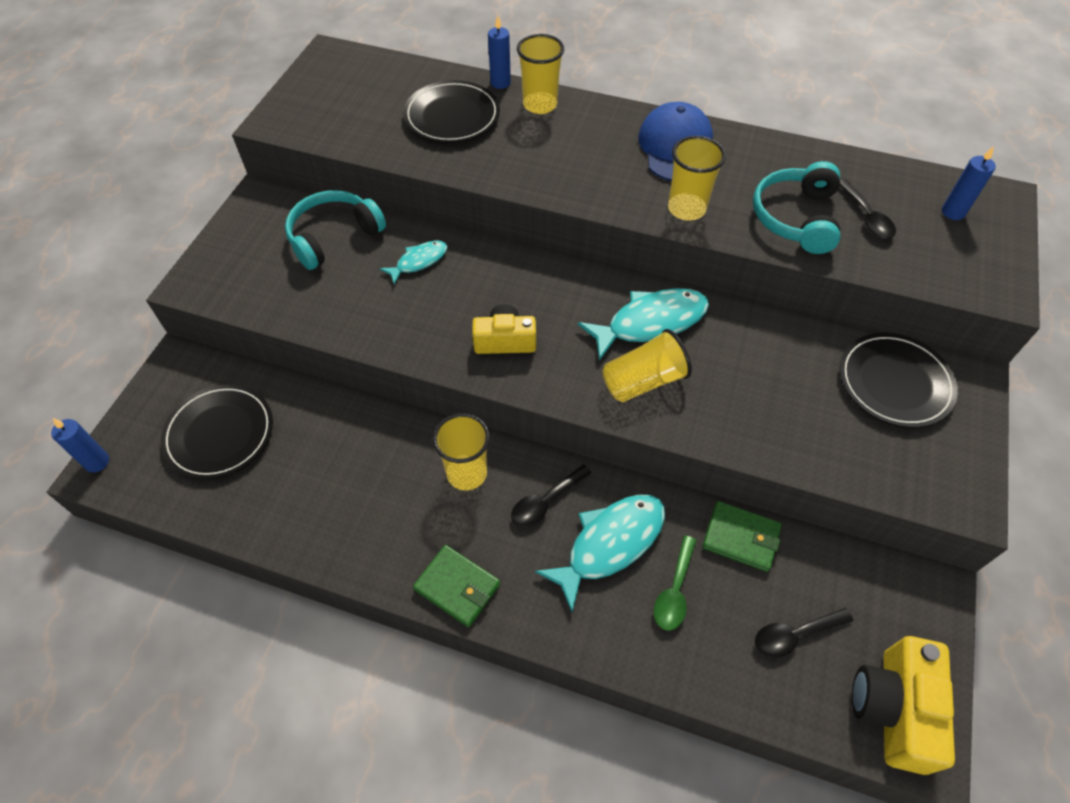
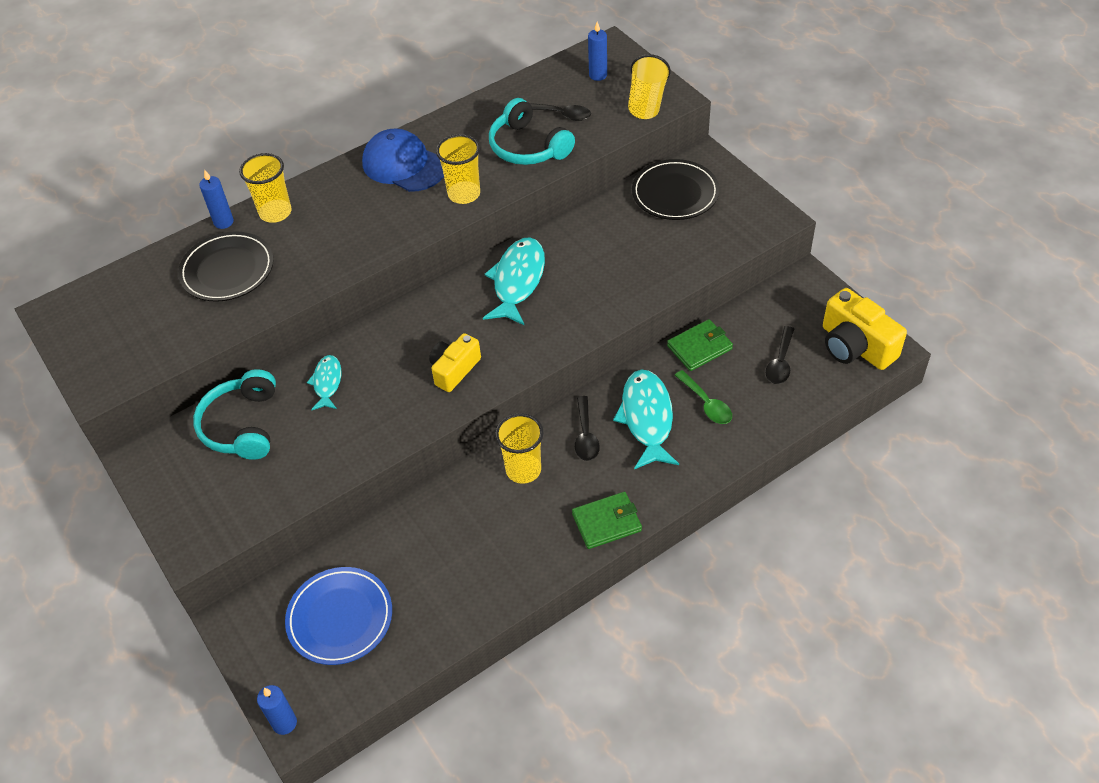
camera: 50 degrees left, 5 degrees down
(220, 434) = (340, 618): black plate -> blue plate
(643, 381) = (560, 313): yellow cup -> yellow cup (647, 102)

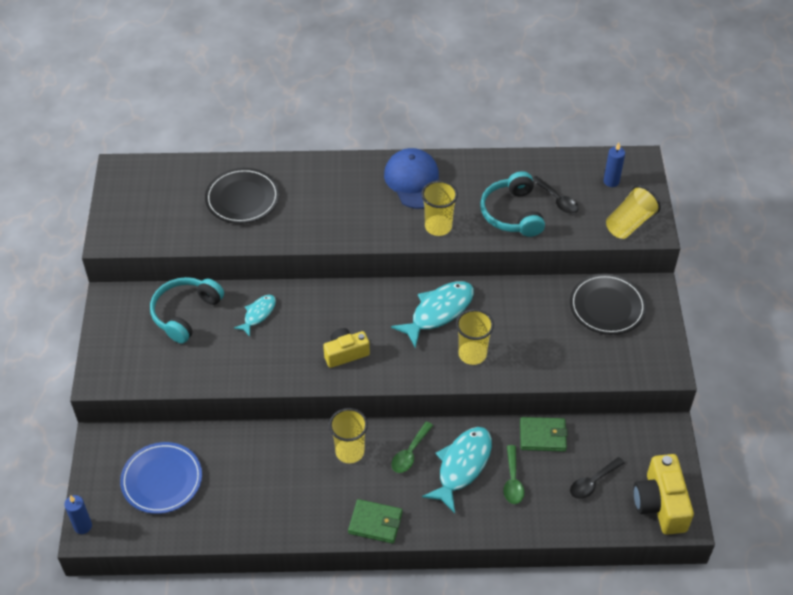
camera: 30 degrees right, 0 degrees up
(223, 222) = (265, 161): blue candle -> none
(275, 212) = (303, 172): yellow cup -> yellow cup (472, 354)
(585, 436) = (410, 453): black spoon -> green spoon

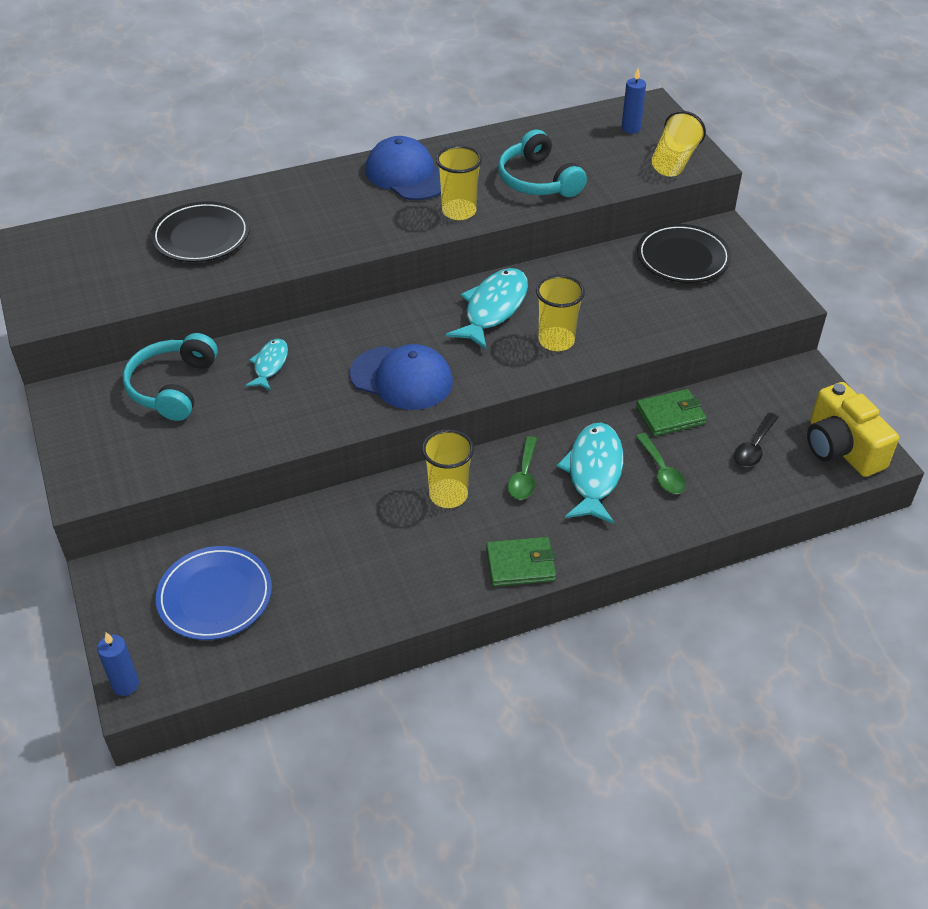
camera: 20 degrees left, 5 degrees down
(345, 353) = (402, 378): yellow camera -> blue cap
(557, 200) = (581, 157): black spoon -> none

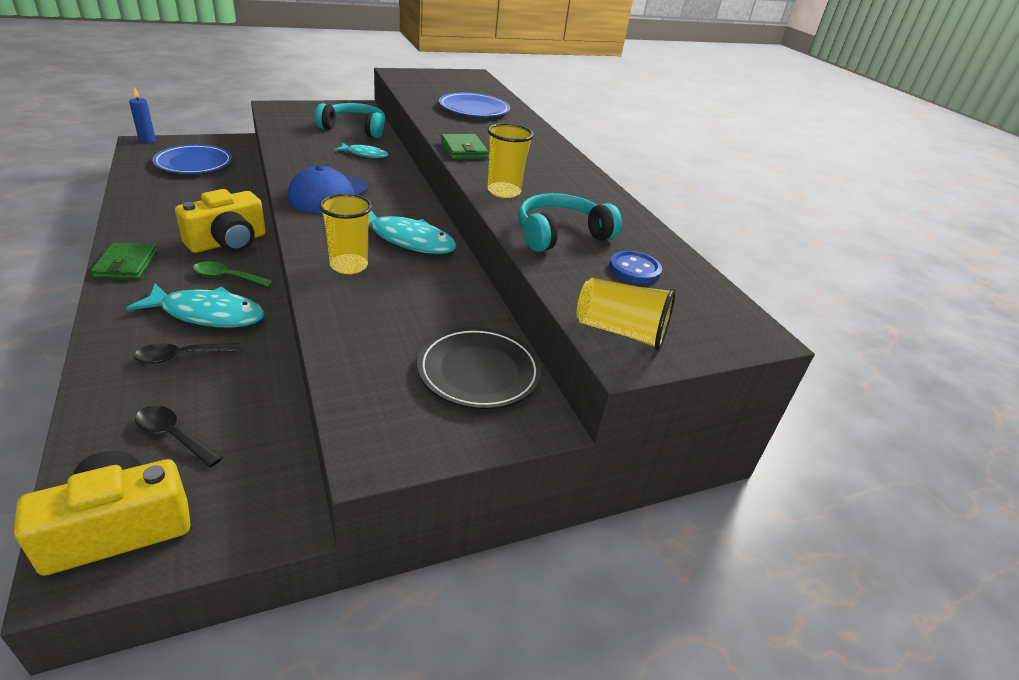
camera: 85 degrees right, 10 degrees down
(201, 236) = (474, 109): black plate -> blue plate
(407, 175) = (561, 177): blue cap -> none
(448, 495) = (228, 242): yellow cup -> yellow camera
(583, 147) = (634, 269): none -> blue button
(631, 128) = (689, 309): blue candle -> none
(662, 471) = (181, 356): green spoon -> black spoon
(670, 415) = (261, 375): green wallet -> green wallet (464, 150)

